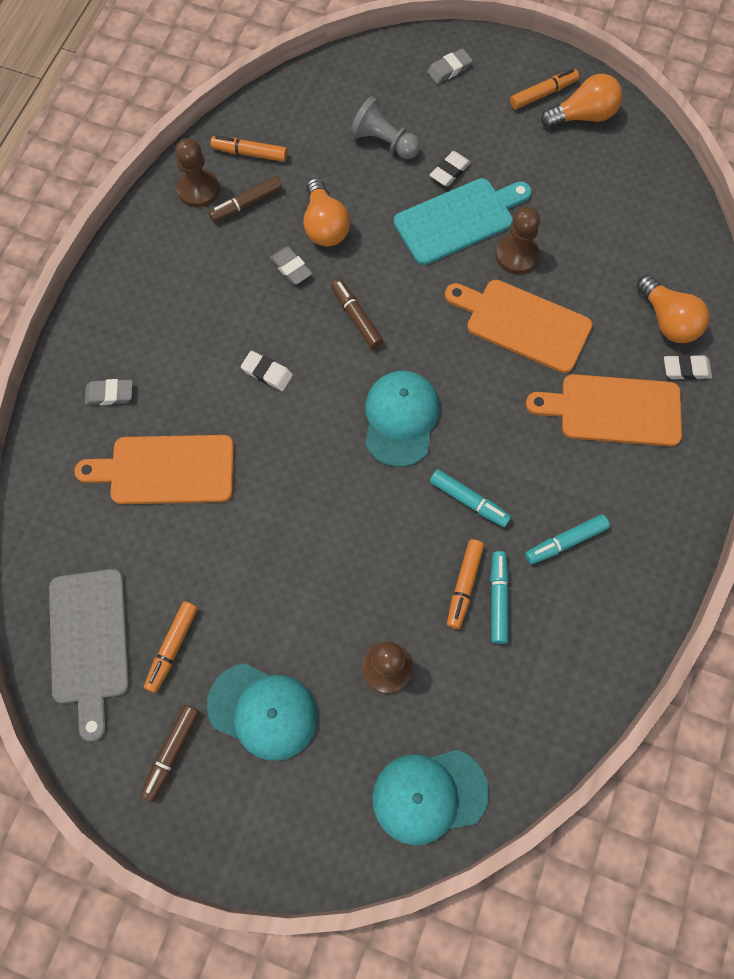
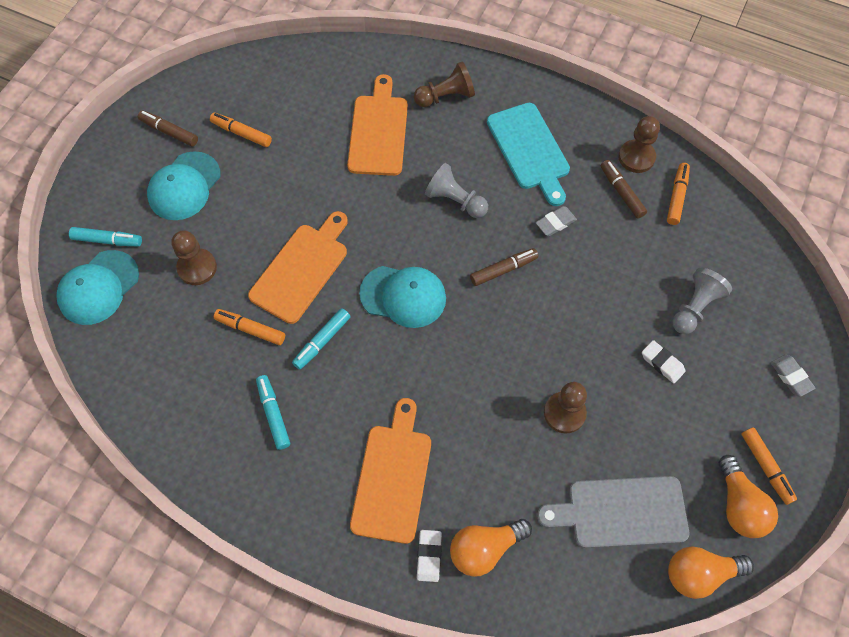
camera: 95 degrees right, 5 degrees down
(89, 642) = (255, 86): grey cutting board -> grey cutting board (621, 512)
(110, 394) = (446, 96): grey eraser -> brown pawn
(267, 373) = (455, 200): white eraser -> grey pawn
(325, 225) = (599, 251): orange light bulb -> orange light bulb (699, 573)
(429, 795) = (98, 288): turquoise cap -> turquoise cap turned 135 degrees counterclockwise
(458, 220) = (605, 365): turquoise cutting board -> turquoise cutting board (529, 150)
(498, 599) = (234, 354): turquoise marker -> turquoise marker (107, 240)
(523, 324) = (489, 408): orange cutting board -> orange cutting board (302, 269)

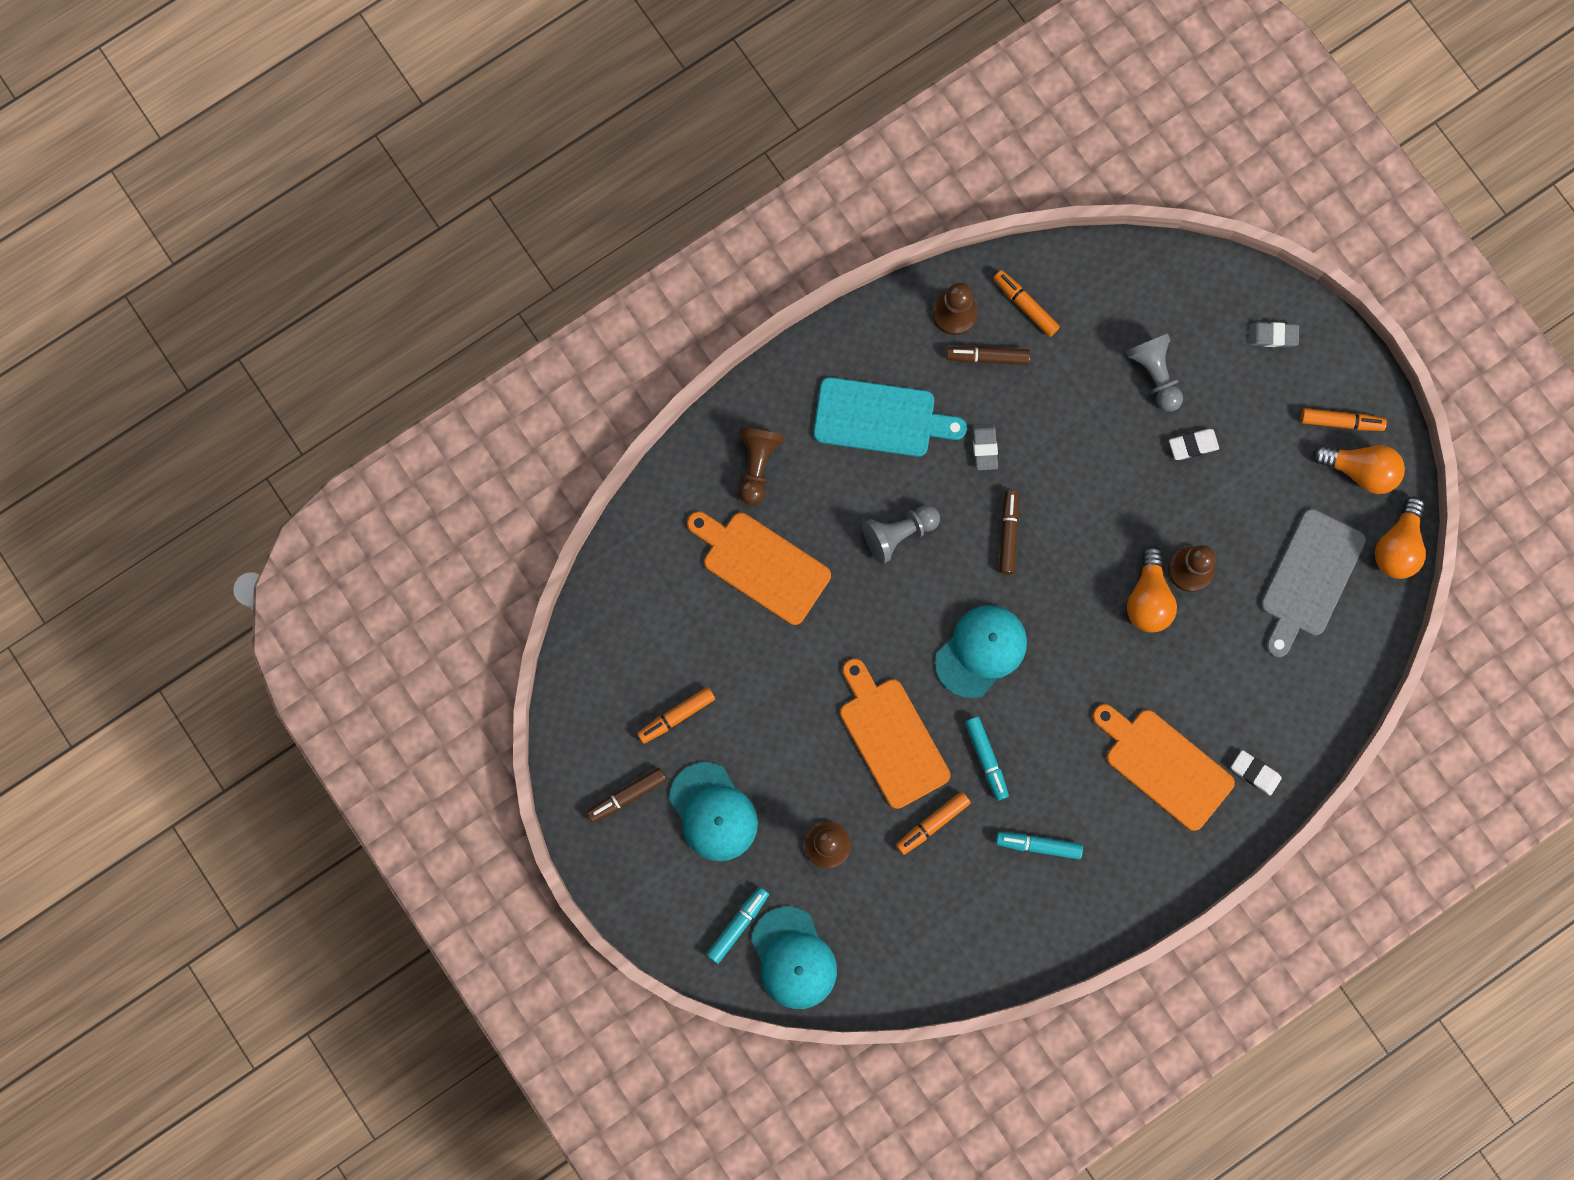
camera: 60 degrees left, 15 degrees up
(485, 548) = (1275, 719): orange light bulb -> orange light bulb (1148, 598)

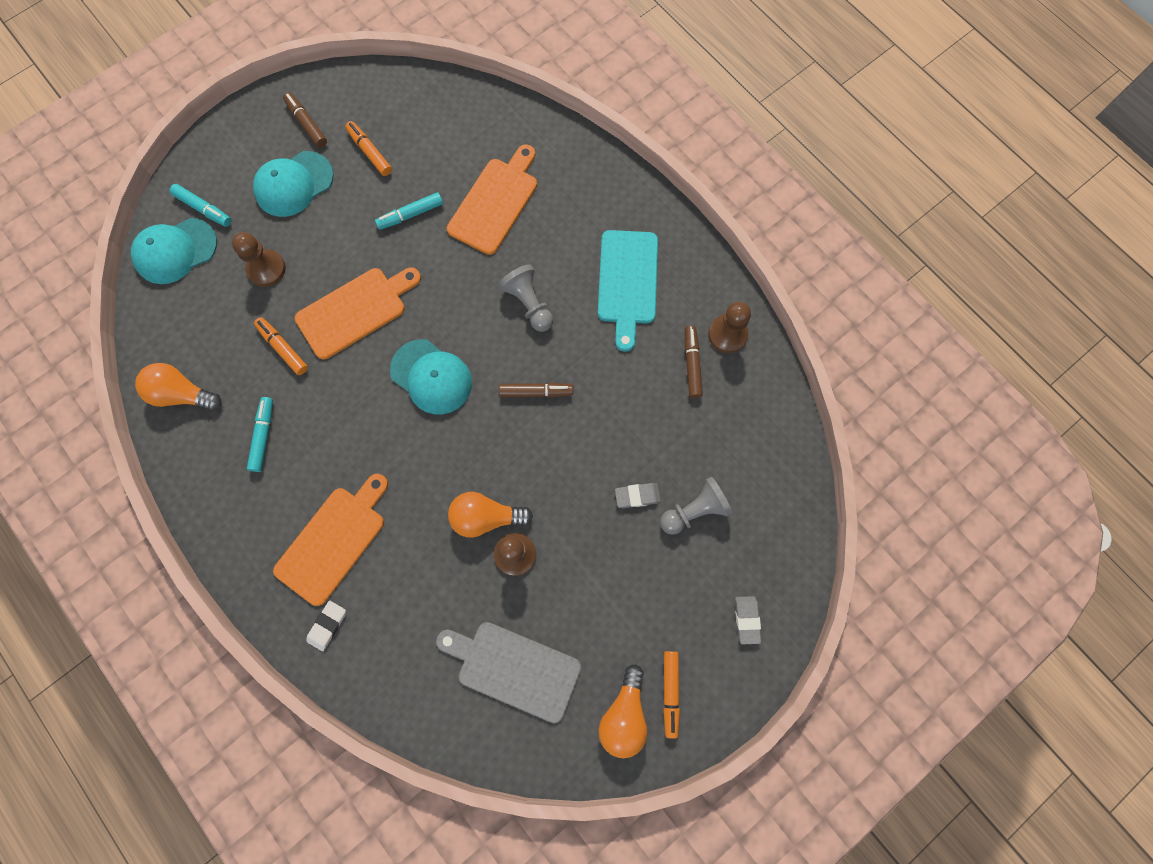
camera: 85 degrees right, 5 degrees down
(757, 465) = (578, 193): brown pawn -> none
(984, 448) = (610, 367): grey eraser -> grey eraser (637, 496)
(986, 759) = (338, 387): turquoise marker -> turquoise marker (410, 215)
(1025, 305) = (743, 392): orange marker -> none
(1193, 445) = (632, 549): white eraser -> none
(1397, 546) = (552, 757): orange light bulb -> orange light bulb (182, 394)

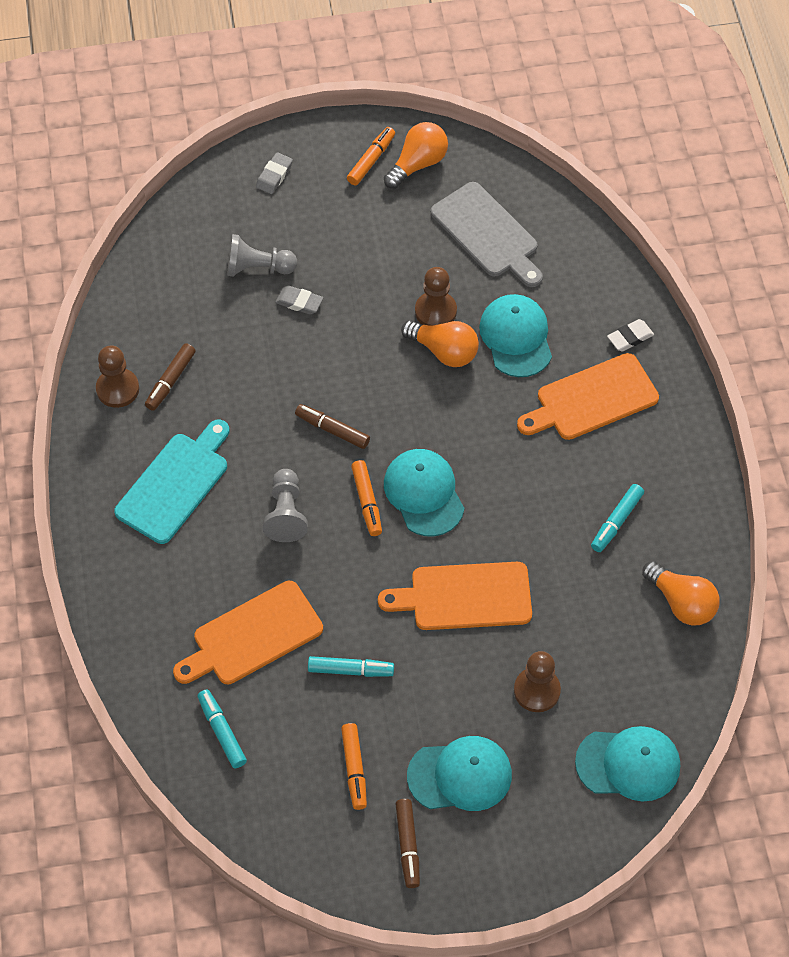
camera: 150 degrees left, 15 degrees down
(203, 209) = (576, 799): turquoise marker -> turquoise marker (222, 731)
(283, 348) = (558, 596): orange marker -> orange marker (366, 502)
(430, 567) = (516, 337): none -> turquoise cap

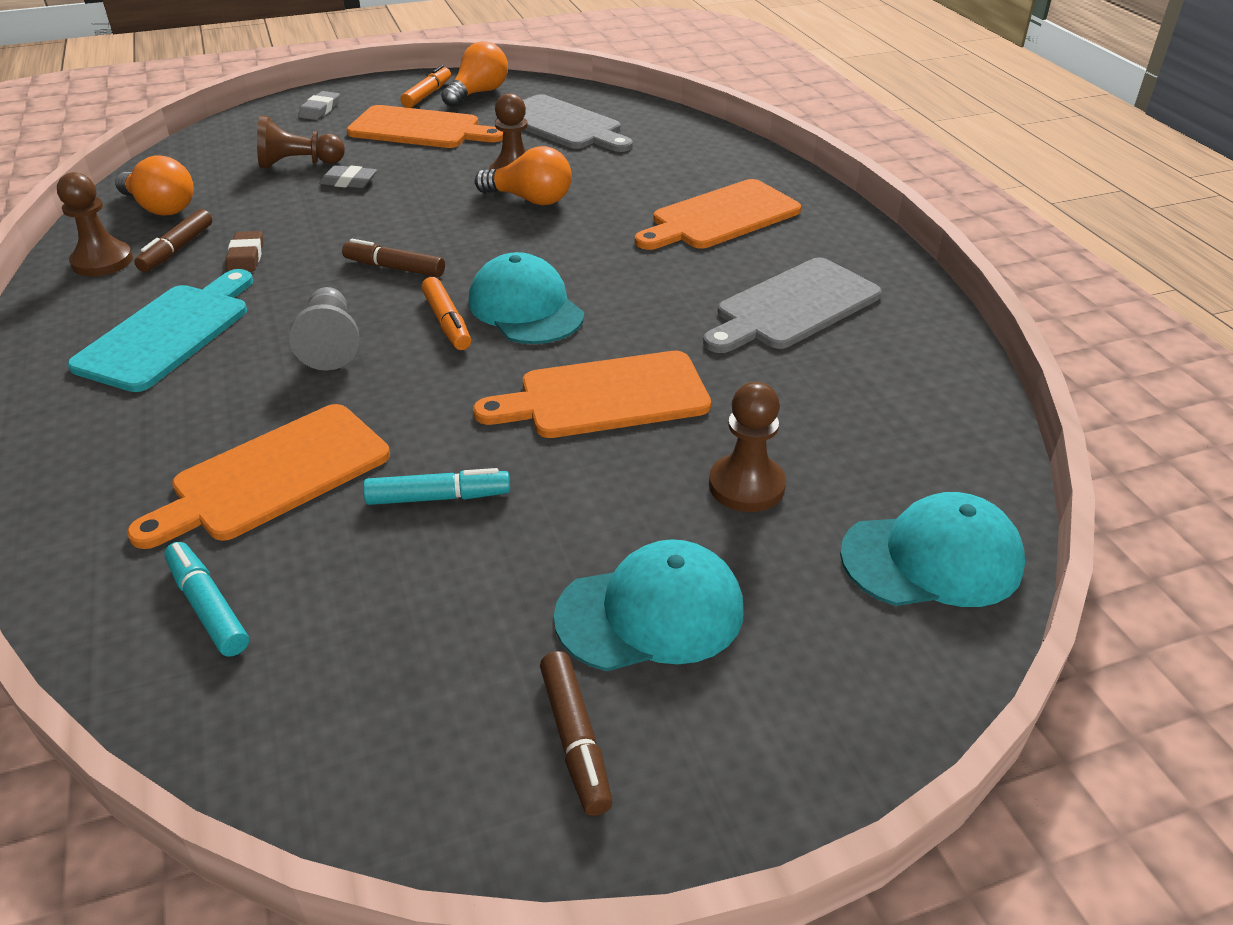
camera: 10 degrees left, 20 degrees down
(222, 399) = (246, 257): none -> brown eraser
(258, 268) = (298, 164): grey pawn -> brown pawn
(354, 769) = (456, 629): orange marker -> none
(361, 223) = (420, 129): none -> orange cutting board
(516, 337) = (614, 184): turquoise cap -> none
(616, 521) = (793, 306): turquoise marker -> grey cutting board
(630, 337) = (747, 173): white eraser -> none
(681, 602) = (918, 369): orange light bulb -> orange light bulb (160, 208)

